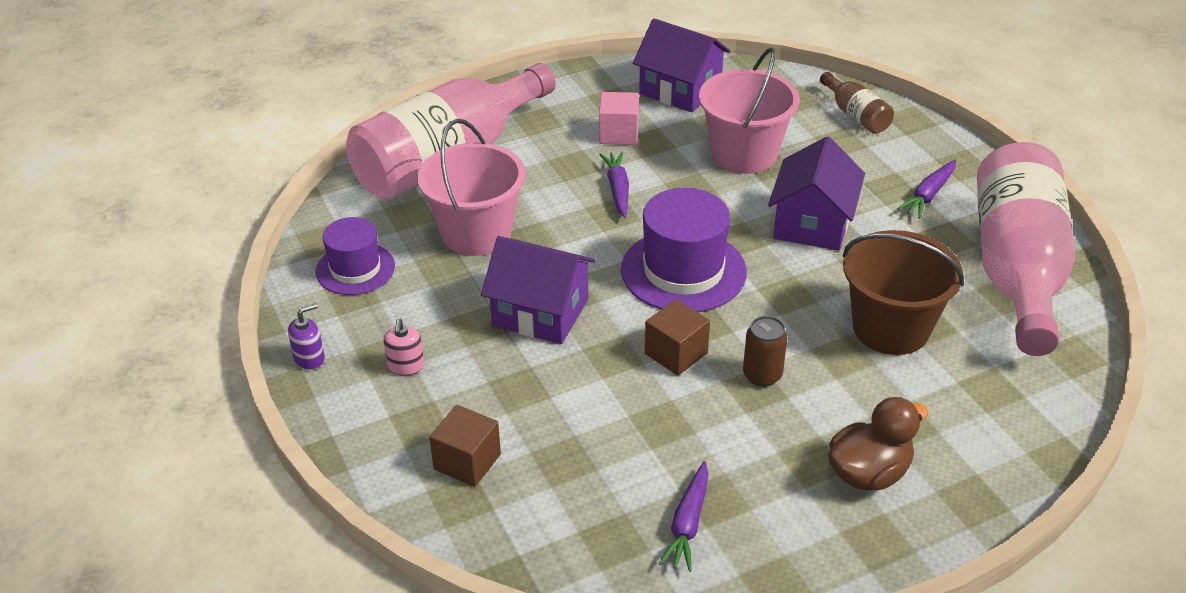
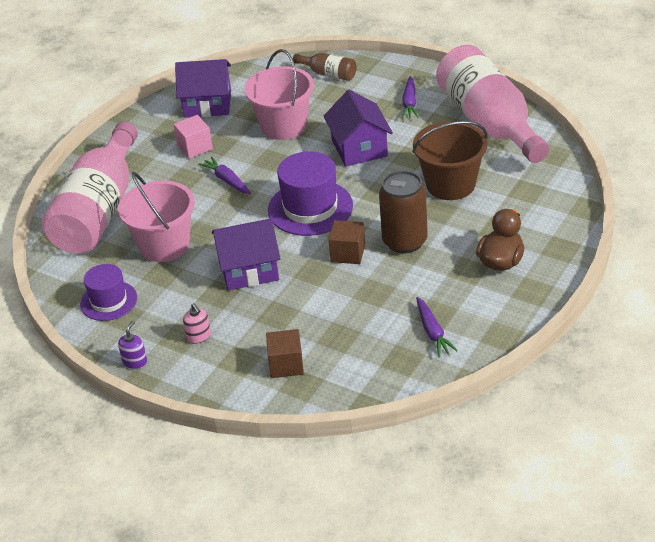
camera: 30 degrees left, 0 degrees up
(762, 375) = (404, 241): brown can -> brown can, size x1.77

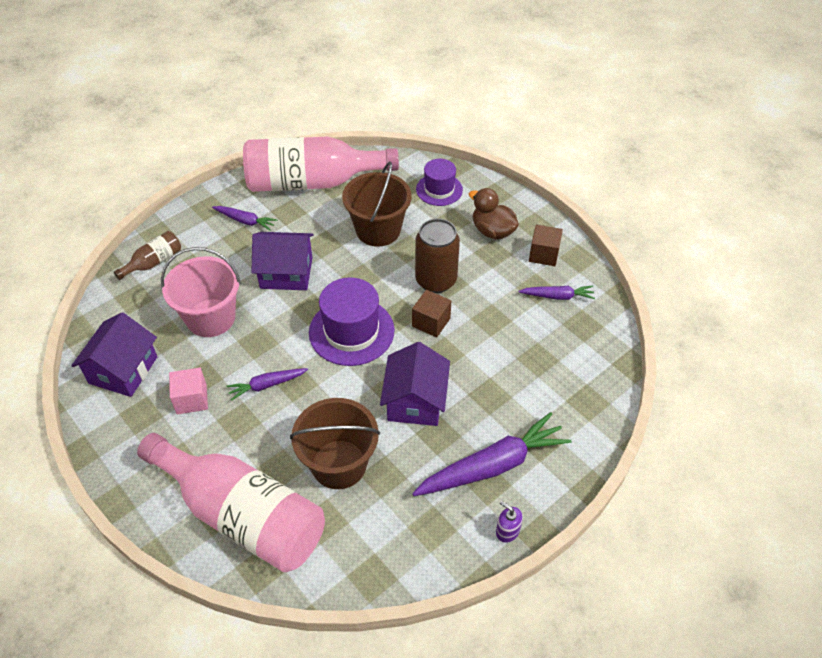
camera: 75 degrees left, 10 degrees up
(108, 301) = (402, 536): purple hat -> purple hat (439, 189)
(164, 245) = (339, 464): pink bucket -> brown bucket
(199, 336) = (493, 466): pink soap dispenser -> purple carrot
(286, 365) = (559, 406): brown cube -> brown cube (543, 254)

